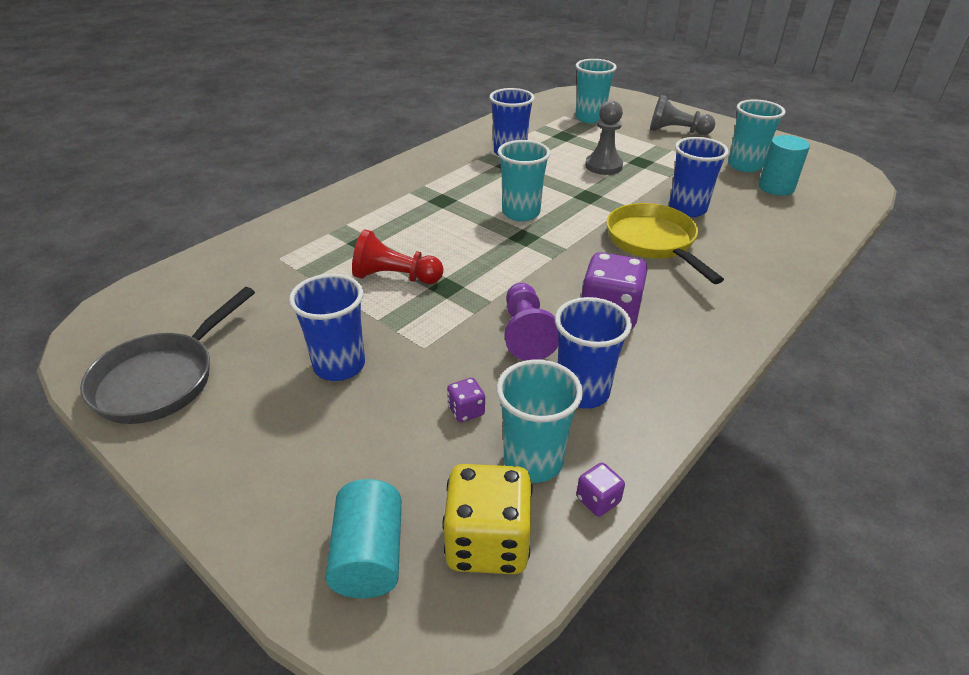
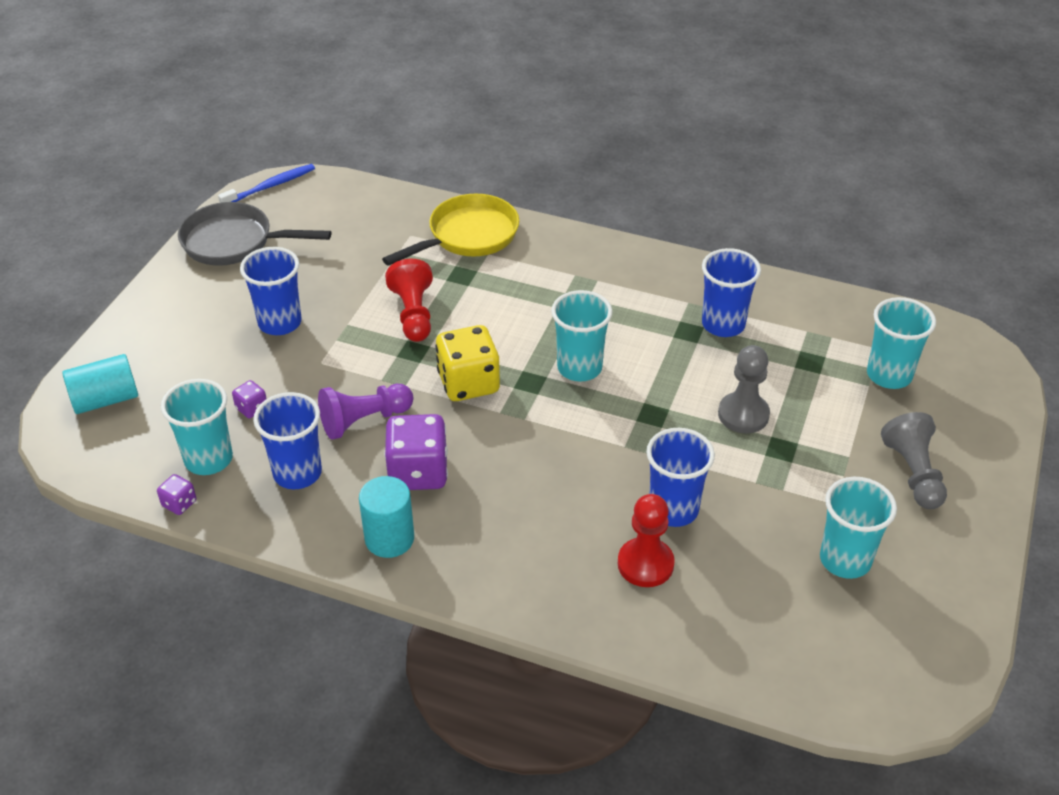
camera: 70 degrees right, 5 degrees up
(91, 333) = (270, 186): none -> blue toothbrush
(487, 542) = (128, 452): yellow dice -> yellow dice (468, 383)
(653, 242) = (574, 488): yellow pan -> yellow pan (468, 236)
(739, 230) = (645, 564): none -> red pawn
(776, 187) = (794, 598): turquoise cylinder -> turquoise cylinder (389, 539)

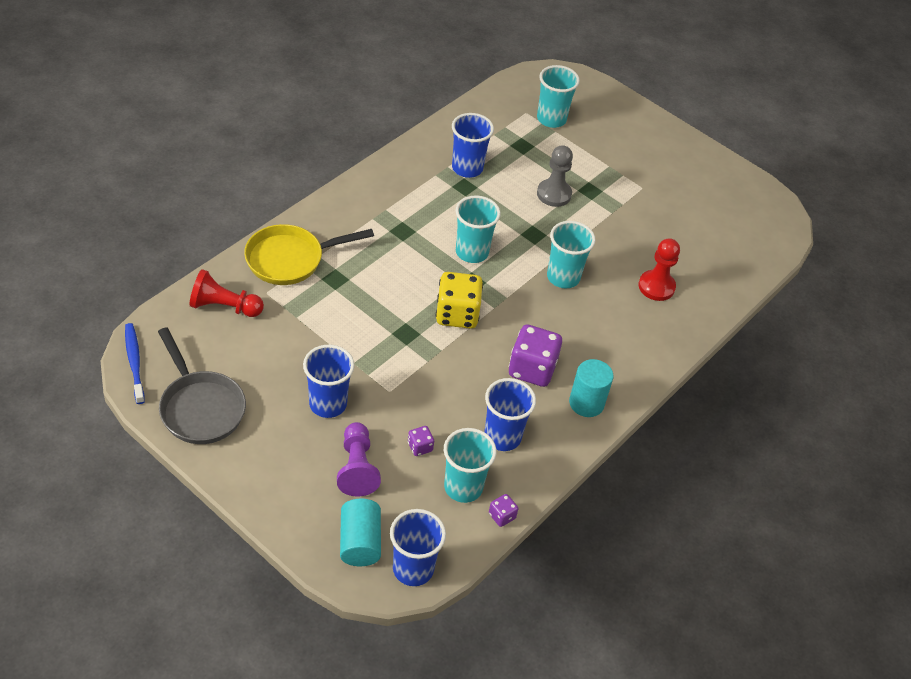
camera: 75 degrees left, 5 degrees up
(234, 242) = (200, 408): grey pan -> grey pan turned 60 degrees counterclockwise
(364, 420) = (466, 383): purple pawn -> purple pawn (357, 468)
(413, 314) = (364, 320): red pawn -> red pawn (224, 307)
(468, 236) = (290, 259): yellow pan -> yellow pan turned 90 degrees counterclockwise
(673, 509) = (618, 257): blue cup -> blue cup (413, 569)
(845, 560) = (685, 203): turquoise cup -> turquoise cup (563, 277)
(913, 473) = (633, 147): grey pawn -> none

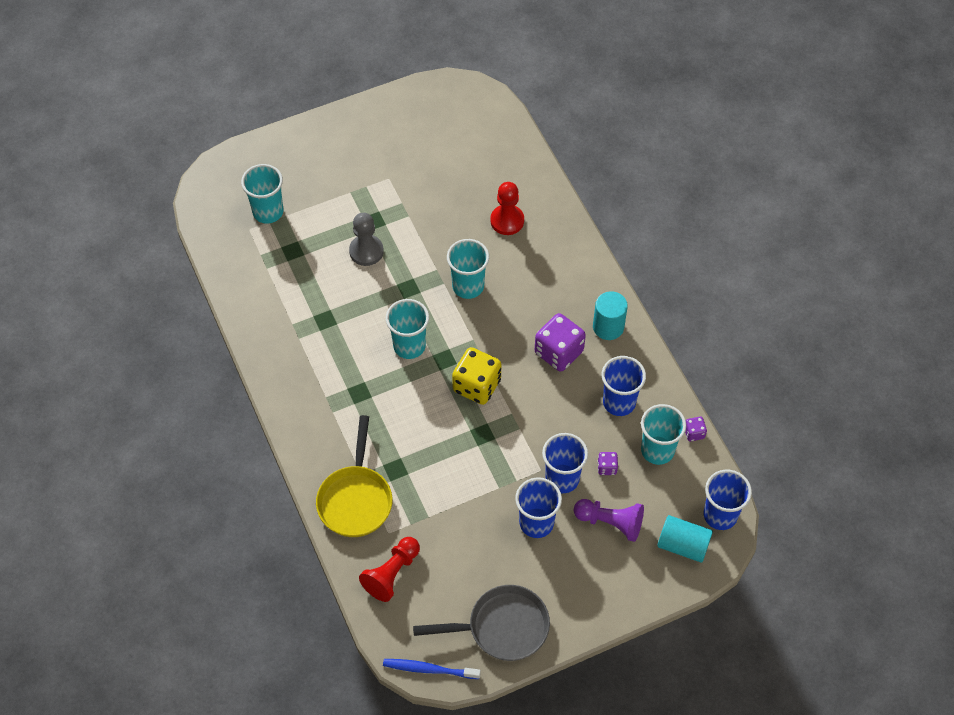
camera: 60 degrees left, 10 degrees up
(467, 168) = (302, 308): blue cup -> blue cup (562, 479)

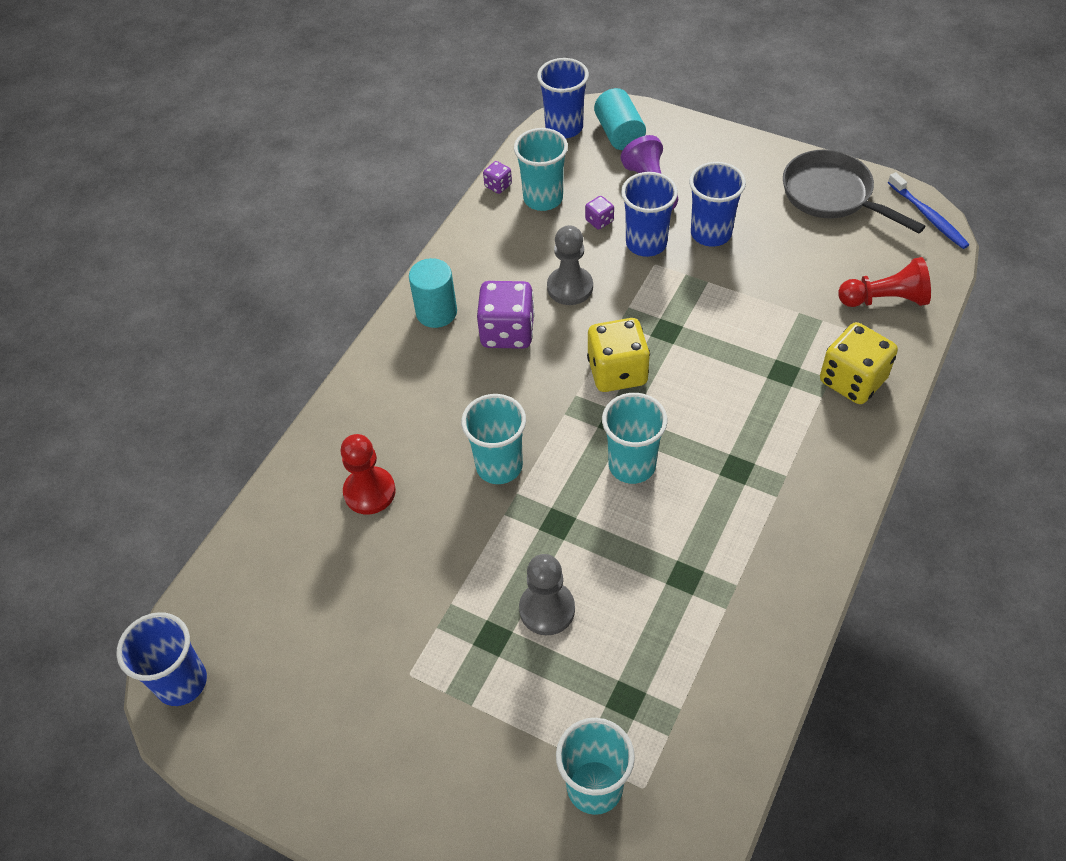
camera: 125 degrees left, 5 degrees down
(355, 499) = (852, 380): yellow pan -> yellow dice
(564, 409) = (570, 287): none -> grey pawn
(619, 402) = (519, 253): blue cup -> blue cup (181, 682)

